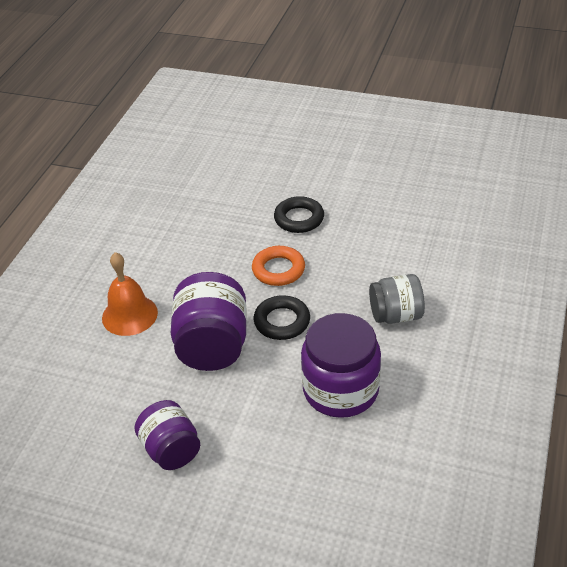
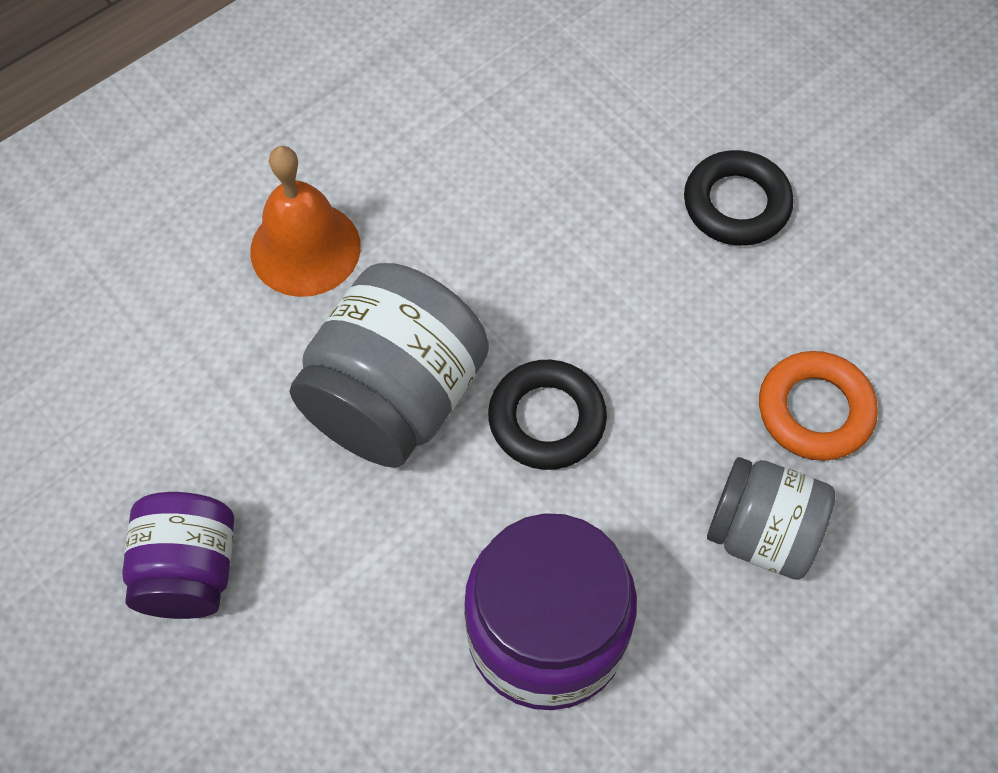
camera: 30 degrees right, 20 degrees up
(212, 346) = (395, 398): purple jar -> grey jar
(278, 270) = (619, 300): orange ring -> orange ring (815, 410)

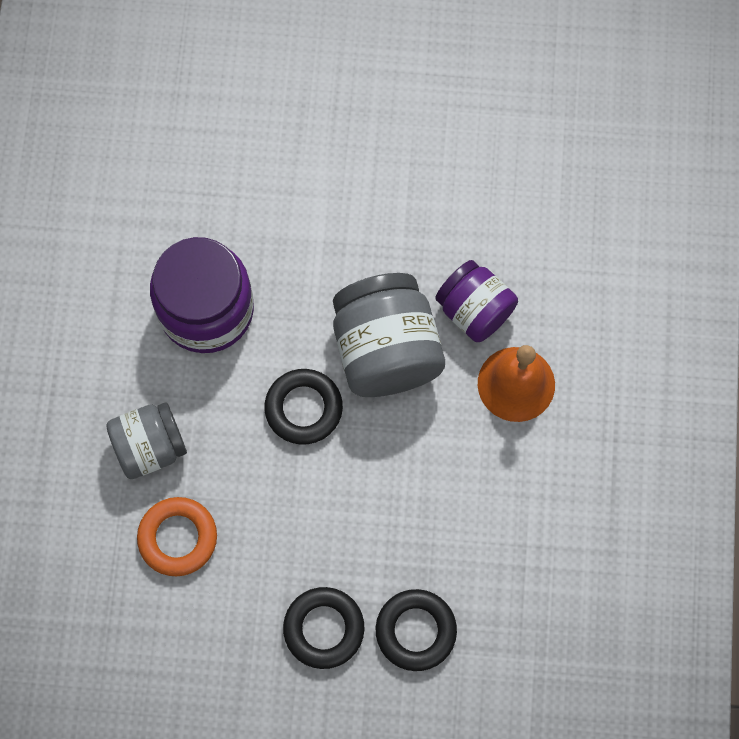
camera: 135 degrees right, 10 degrees up
(189, 571) = (388, 191): purple jar -> purple jar (474, 310)
(647, 132) = (415, 631): none -> black ring

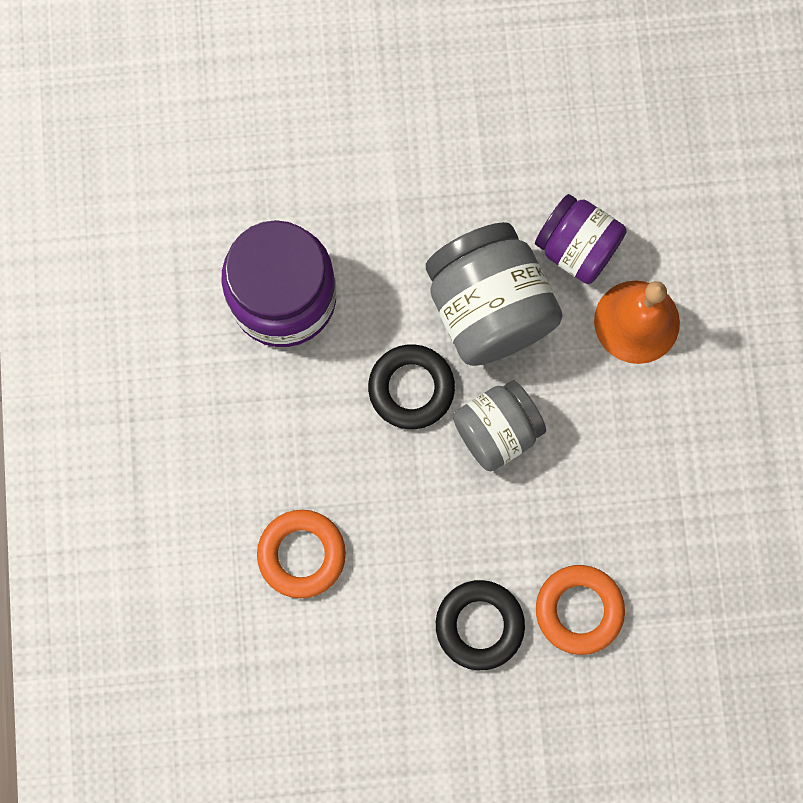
camera: 10 degrees left, 5 degrees up
(150, 447) = (252, 460): grey jar -> grey jar (496, 431)
(415, 631) = (579, 610): black ring -> orange ring

